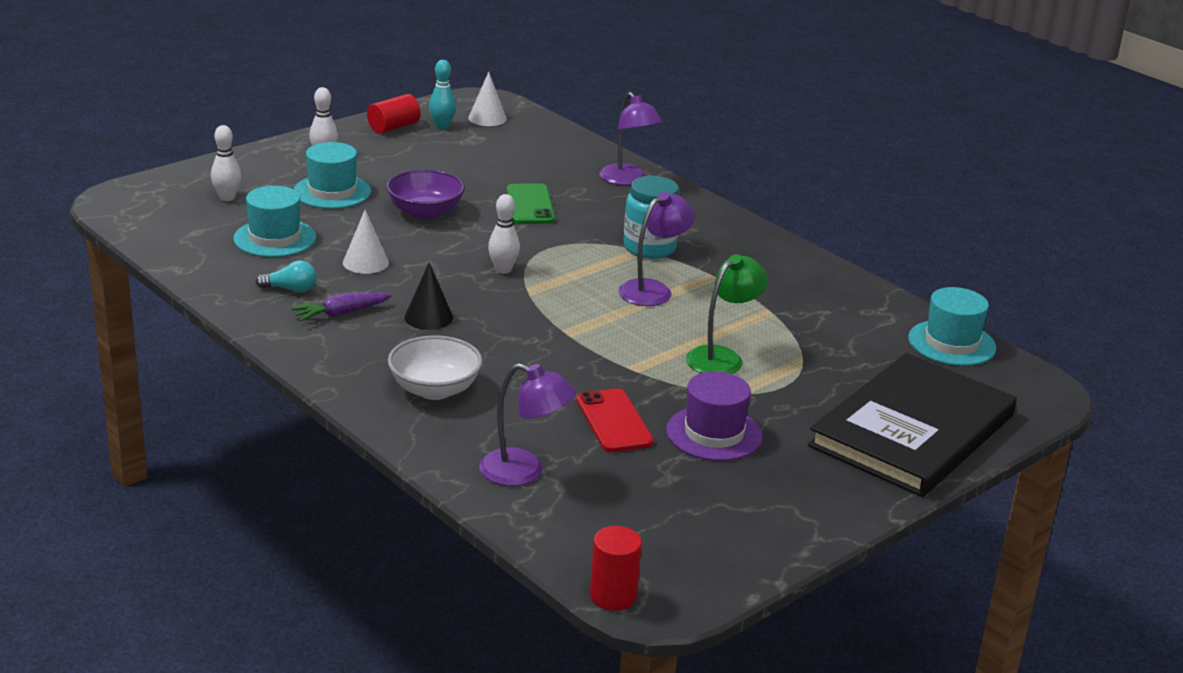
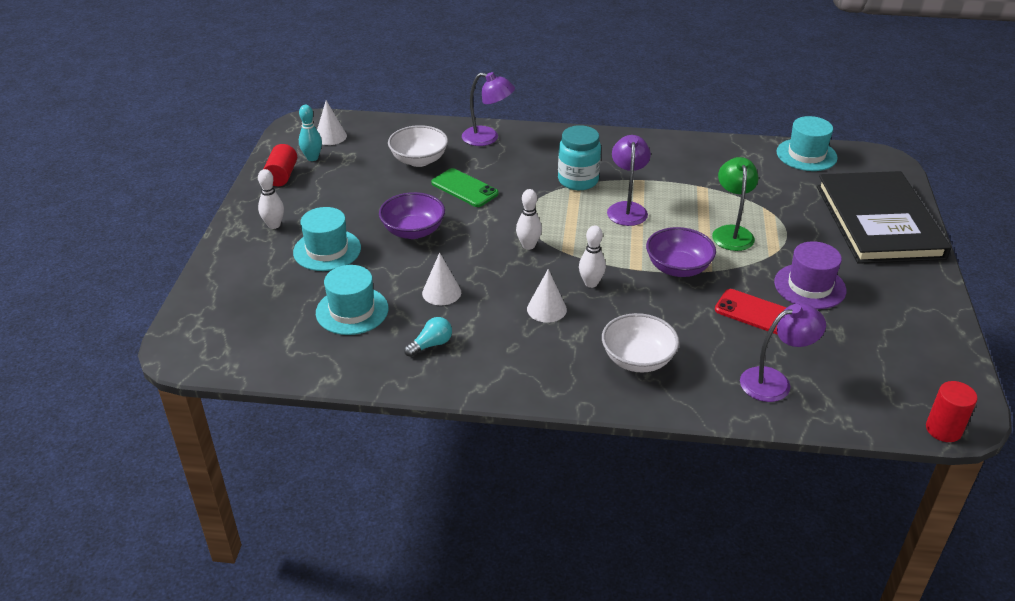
camera: 40 degrees left, 10 degrees up
(227, 198) = (262, 298): white bowling pin -> white bowling pin (591, 283)
(341, 313) = (493, 342): purple carrot -> none
(428, 317) = (546, 309): black cone -> white cone
(530, 167) = (419, 160): none -> white bowl
(609, 353) = (678, 268): none -> purple bowl

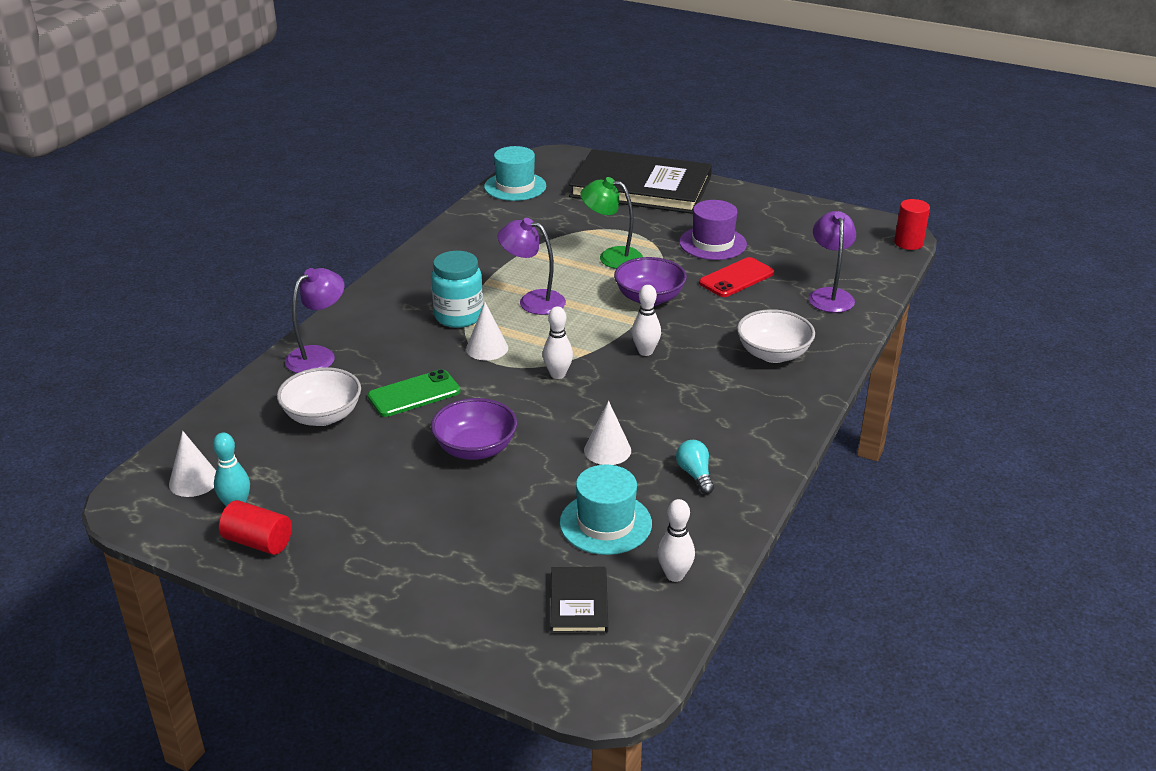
camera: 70 degrees left, 5 degrees down
(262, 317) = (579, 602): none -> black book
(274, 225) = (378, 565): white bowling pin -> white bowling pin (674, 575)
(327, 250) = (469, 525): turquoise hat -> none
(546, 309) = (673, 387): white cone -> white cone (487, 348)

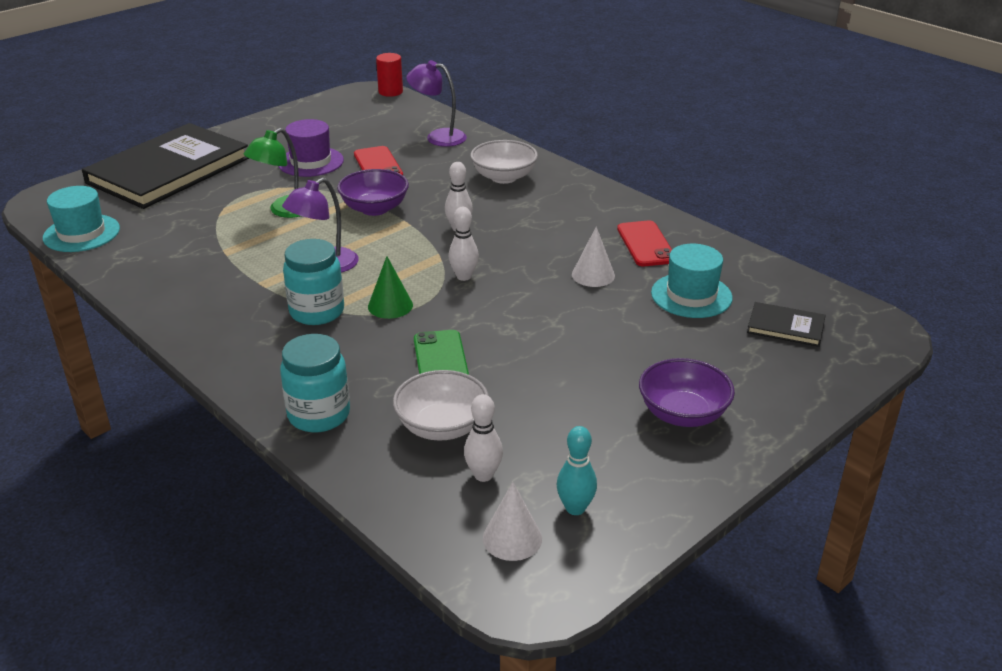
camera: 70 degrees left, 0 degrees up
(258, 542) = (643, 498): red cylinder -> none
(318, 355) = (319, 415): purple lamp -> turquoise jar
(475, 449) = (554, 340): purple bowl -> purple bowl (683, 414)
(487, 348) = (390, 305): white cone -> green cone
(674, 575) = (765, 279): white bowling pin -> white bowling pin (483, 475)
(695, 475) = (646, 244): turquoise light bulb -> red phone

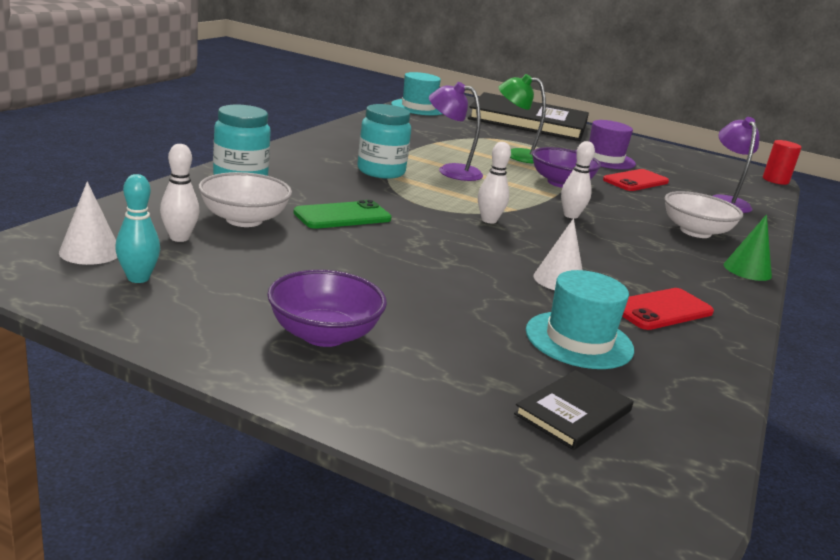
camera: 65 degrees right, 10 degrees down
(390, 305) = (413, 194): green cone -> green cone (747, 270)
(785, 327) = (573, 412): black book -> black book turned 45 degrees clockwise

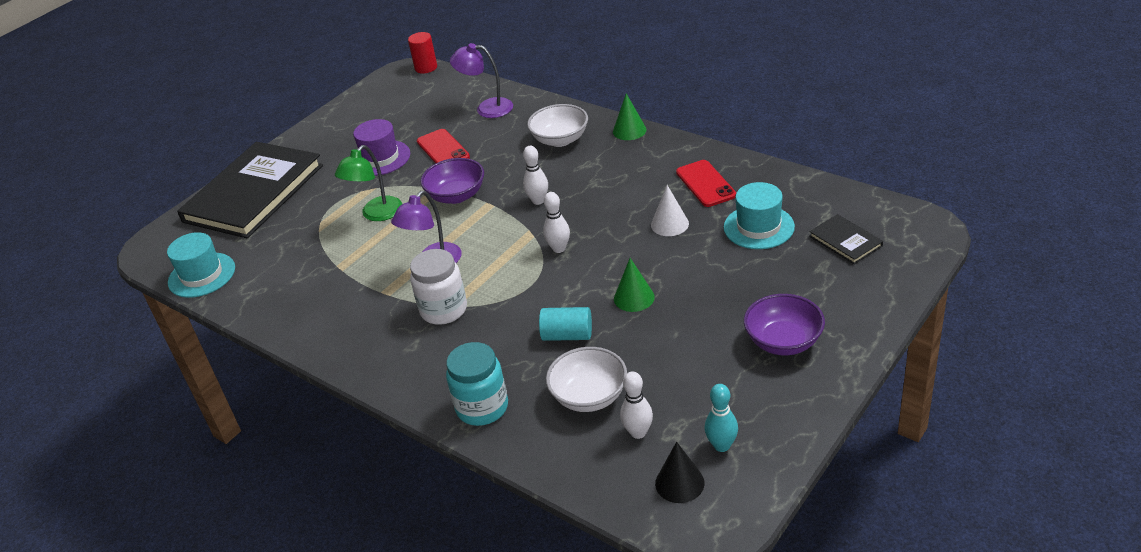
camera: 70 degrees left, 15 degrees up
(90, 252) = (679, 483): white cone -> black cone
(342, 216) = (567, 335): green phone -> turquoise cylinder
(381, 171) = (444, 310): turquoise jar -> white jar
(408, 251) = (634, 298): none -> green cone

